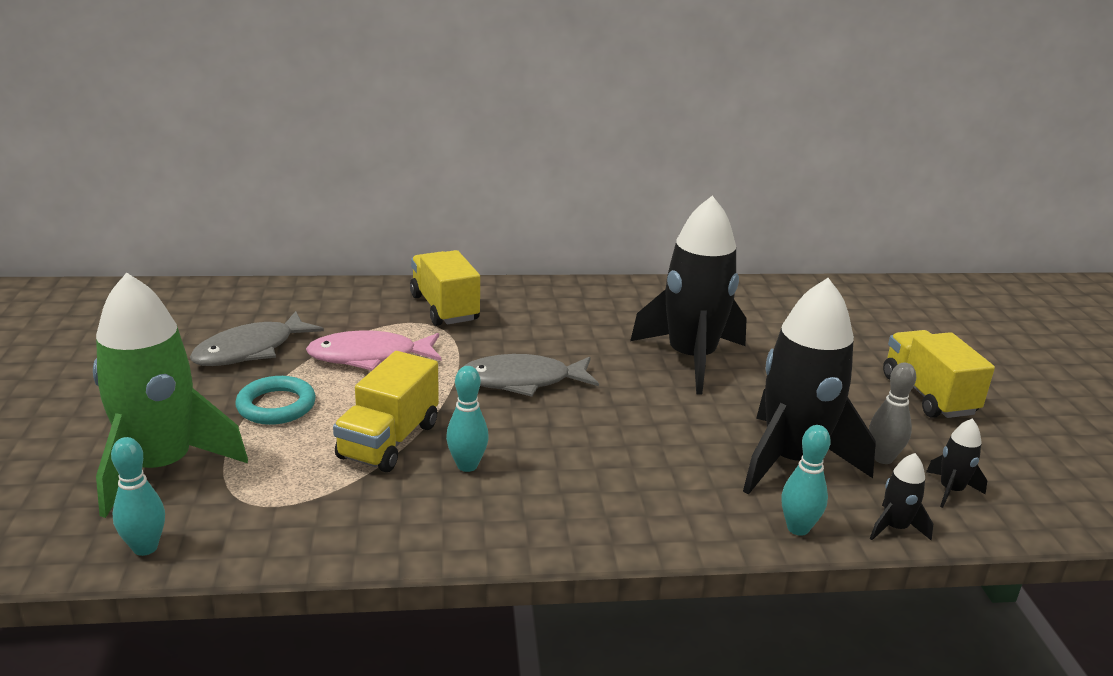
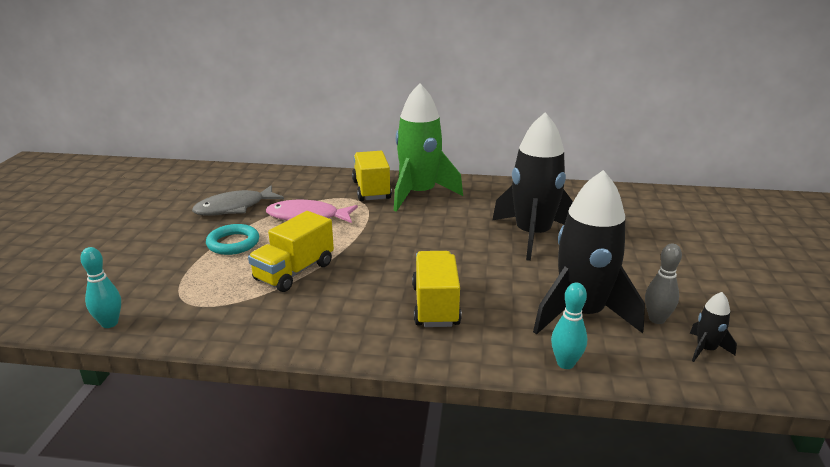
camera: 15 degrees right, 0 degrees up
(161, 467) = (144, 274): green rocket -> green rocket (419, 194)
(467, 465) = (339, 293): turquoise bowling pin -> none
(522, 381) = (403, 241): grey fish -> none
(894, 527) = (646, 372): black rocket -> none
(928, 395) = (713, 276): yellow truck -> yellow truck (435, 305)

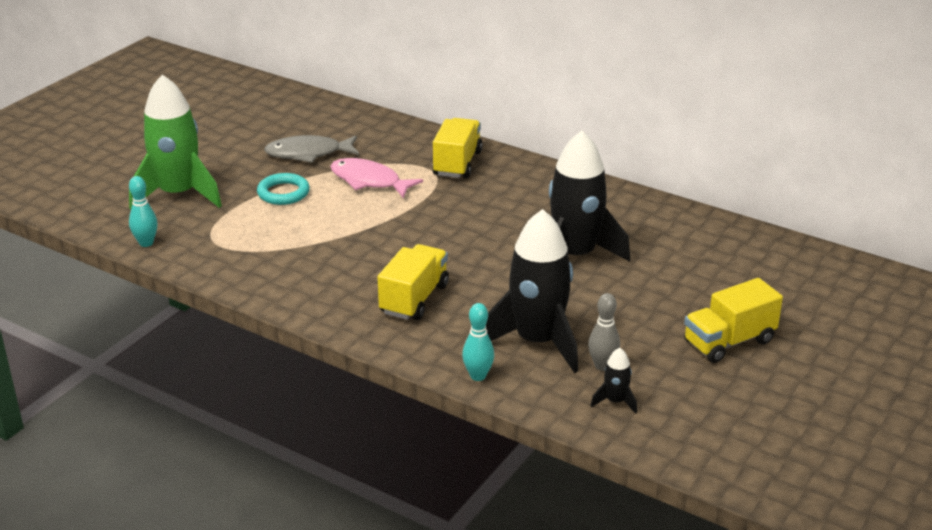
camera: 25 degrees right, 5 degrees up
(294, 272) = (317, 235): yellow truck -> yellow truck (729, 342)
(419, 194) = (503, 180): green rocket -> green rocket (178, 194)

